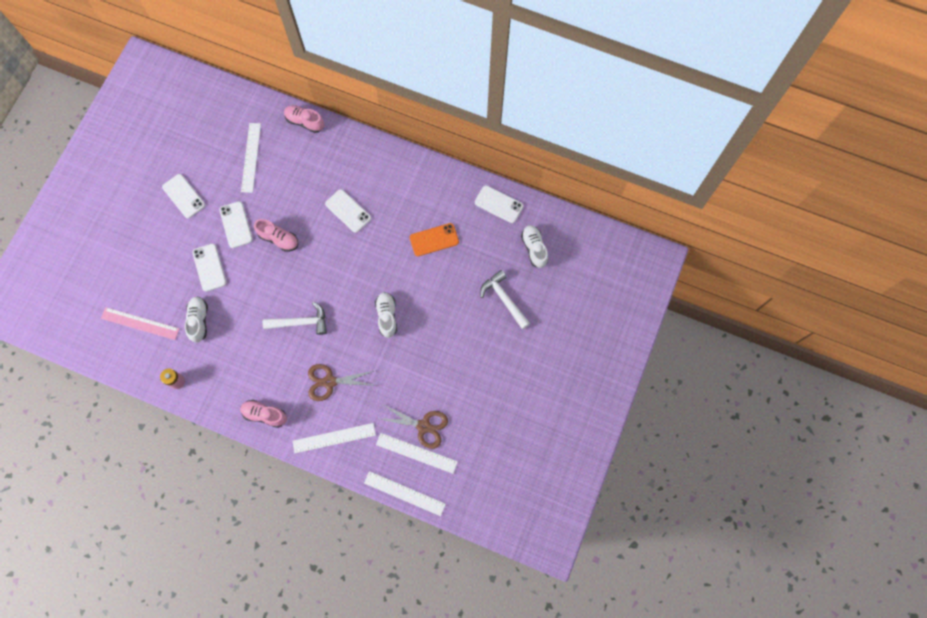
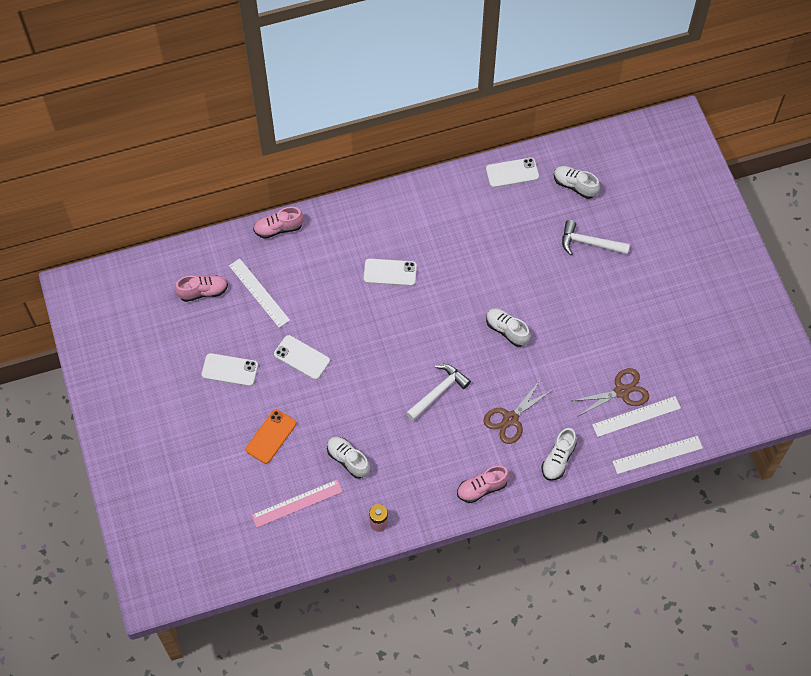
camera: 40 degrees left, 10 degrees down
(209, 267) = (313, 410): white phone -> none
(279, 239) = (352, 340): pink shoe -> pink shoe (203, 292)
(334, 438) = (558, 459): white ruler -> white shoe
(434, 240) = (486, 240): orange phone -> orange phone (271, 436)

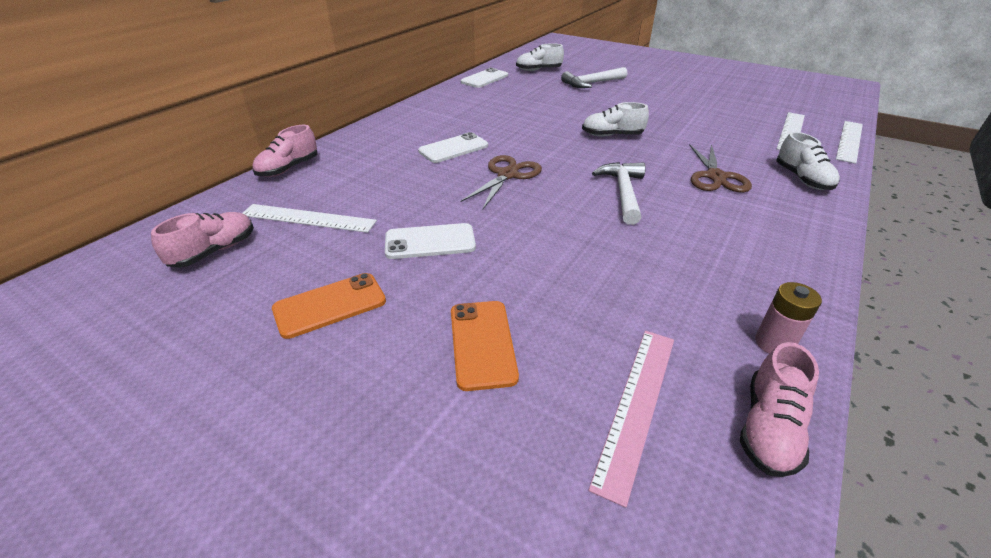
camera: 40 degrees left, 25 degrees down
(230, 370) = (330, 305): white phone -> orange phone
(348, 460) = (625, 301): white shoe -> none
(482, 488) = (796, 234): pink shoe -> pink shoe (769, 428)
(622, 391) = (754, 126): brown scissors -> brown scissors (507, 175)

